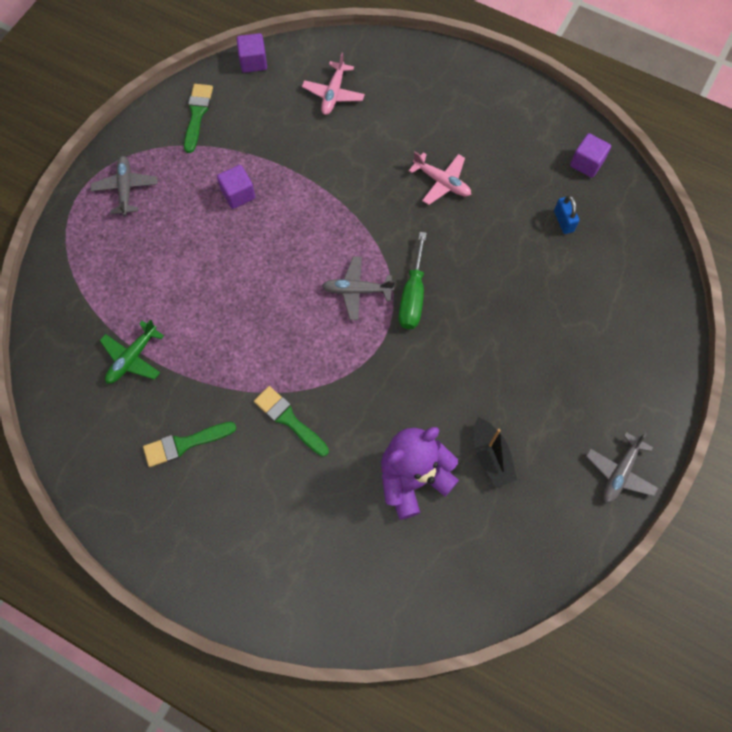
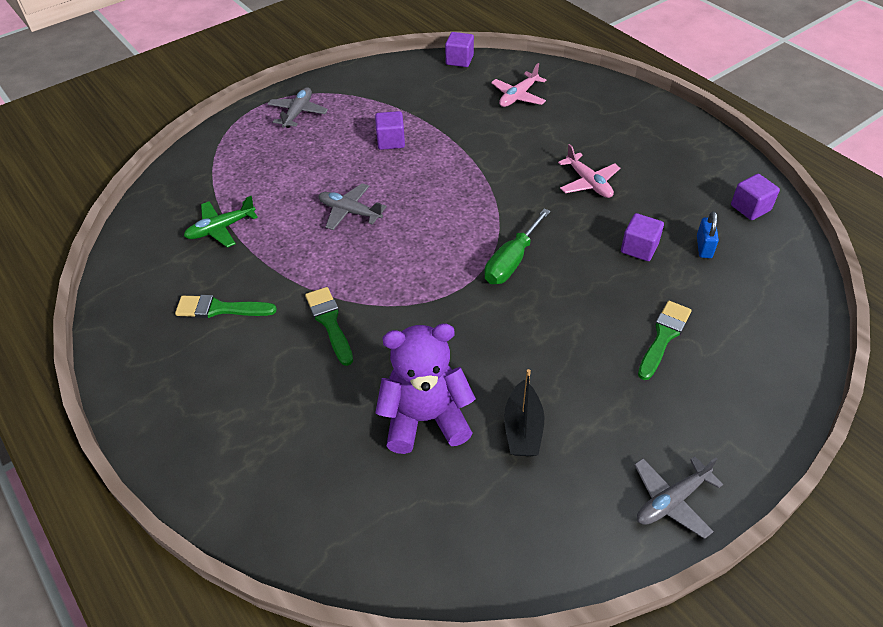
camera: 25 degrees right, 20 degrees down
(197, 114) = (390, 81): green brush -> green brush (663, 336)
(357, 290) = (458, 240): grey plane -> grey plane (350, 212)
(512, 242) = (639, 248): none -> purple cube

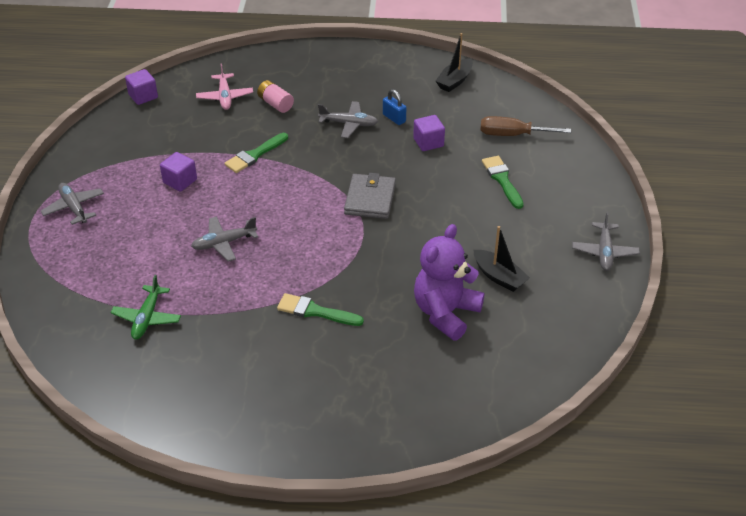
camera: 50 degrees left, 5 degrees down
(220, 309) = (231, 360): green brush -> green brush (255, 155)
(511, 261) = (370, 199): green screwdriver -> grey wallet
(550, 126) = (275, 104): none -> pink battery
(588, 183) = (349, 124): pink plane -> grey plane
(704, 247) = (460, 119): blue padlock -> blue padlock (394, 118)
(739, 300) = (512, 135): none -> brown screwdriver
(750, 208) = (454, 81): purple cube -> black boat

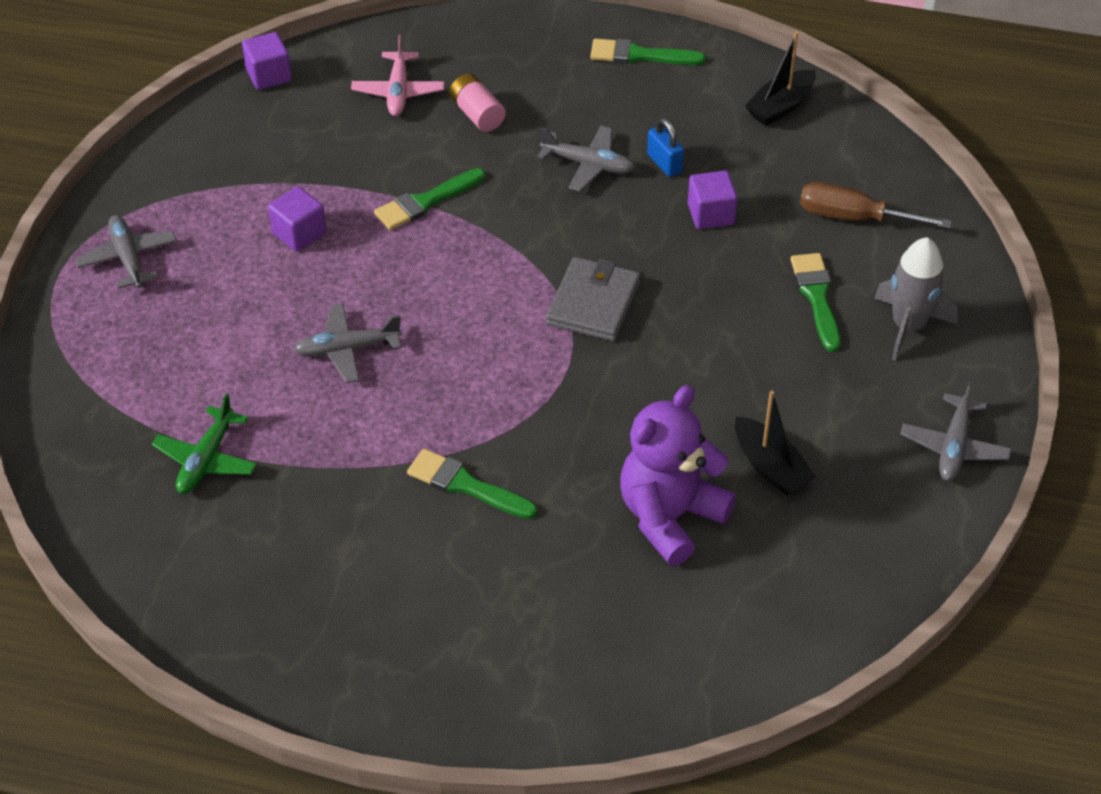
camera: 10 degrees right, 5 degrees up
(365, 62) = (639, 55): none -> green brush
(560, 189) = (908, 326): none -> grey rocket

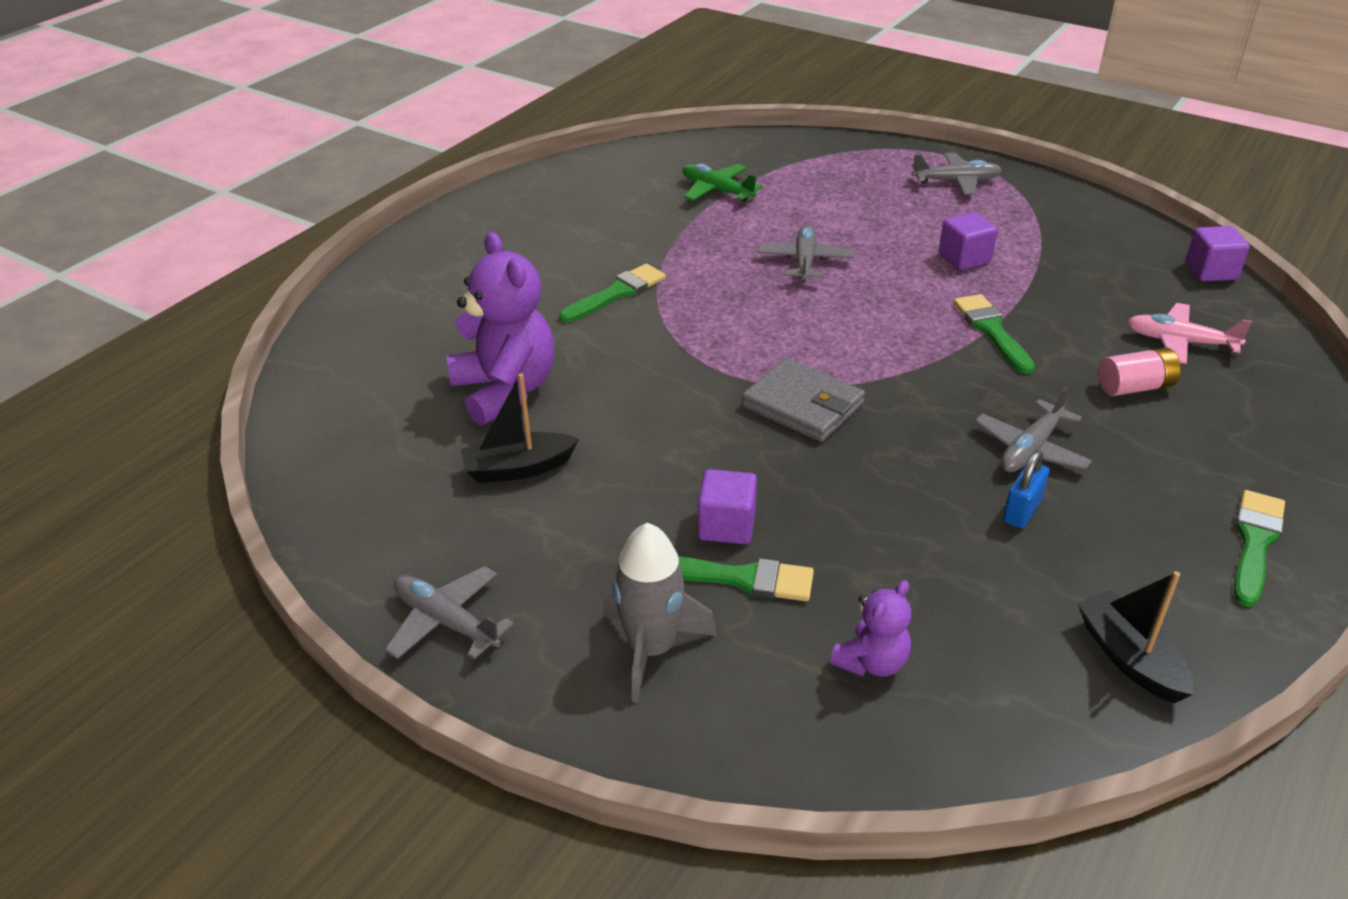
camera: 110 degrees right, 10 degrees down
(664, 163) = (1022, 511): blue padlock -> blue padlock turned 45 degrees counterclockwise
(710, 214) = (917, 526): purple cube -> purple cube (726, 526)
(853, 217) = (871, 662): brown screwdriver -> purple teddy bear

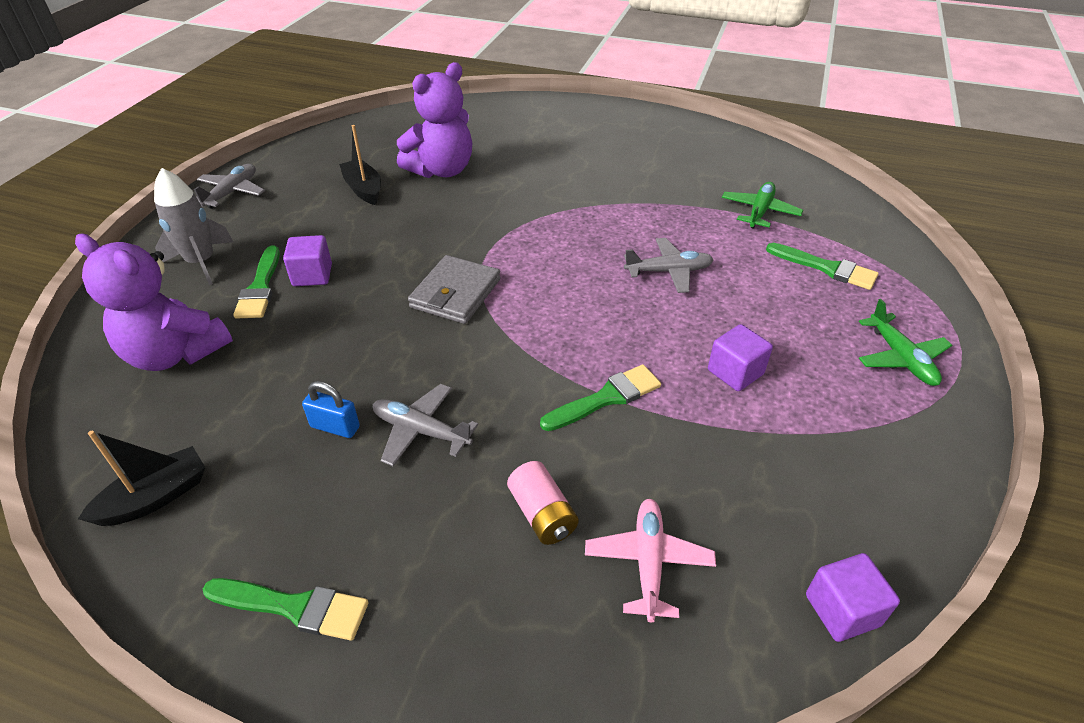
camera: 75 degrees right, 5 degrees up
(617, 293) = (573, 190): green brush -> green brush (826, 268)
(871, 662) = (175, 353): purple teddy bear -> purple teddy bear, size x1.93
(956, 181) = (900, 358): grey plane -> green plane

